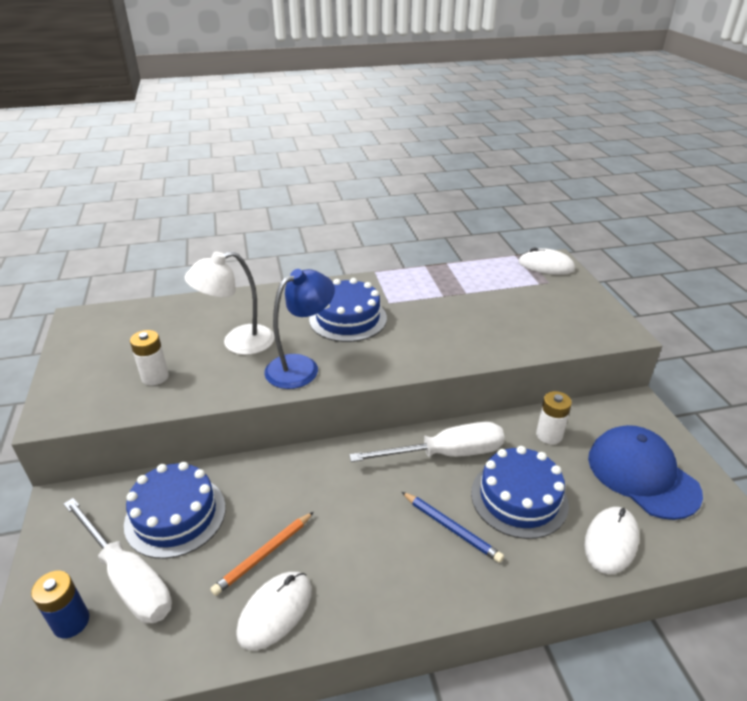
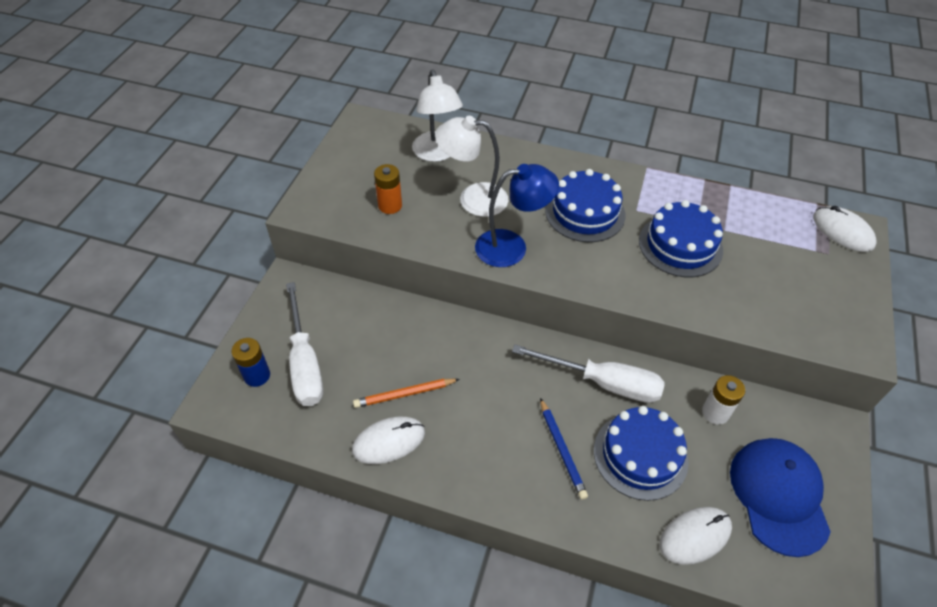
camera: 30 degrees right, 15 degrees up
(155, 377) = (390, 205): white battery -> orange battery
(175, 515) = (359, 329): blue cake -> blue cake (680, 245)
(178, 320) = (437, 154): none -> white lamp

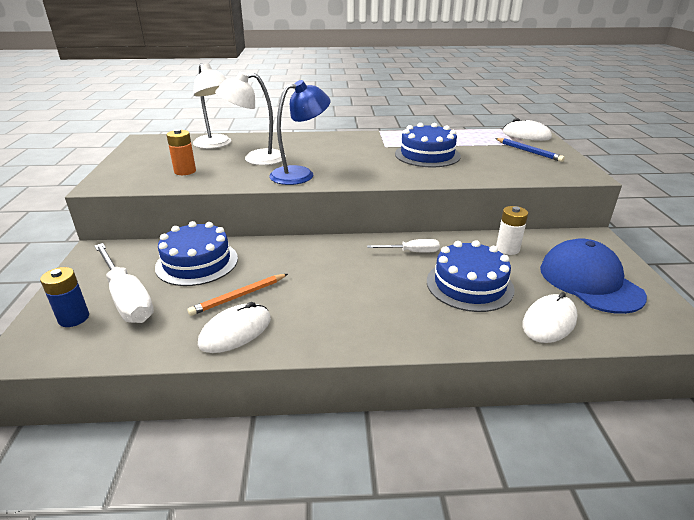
camera: 20 degrees left, 20 degrees down
(562, 450) = (403, 297): blue pencil -> blue pencil (528, 151)
(585, 212) = (348, 152): blue cake -> blue cake (197, 262)
(603, 383) = (412, 252): white screwdriver -> white screwdriver, size x0.53

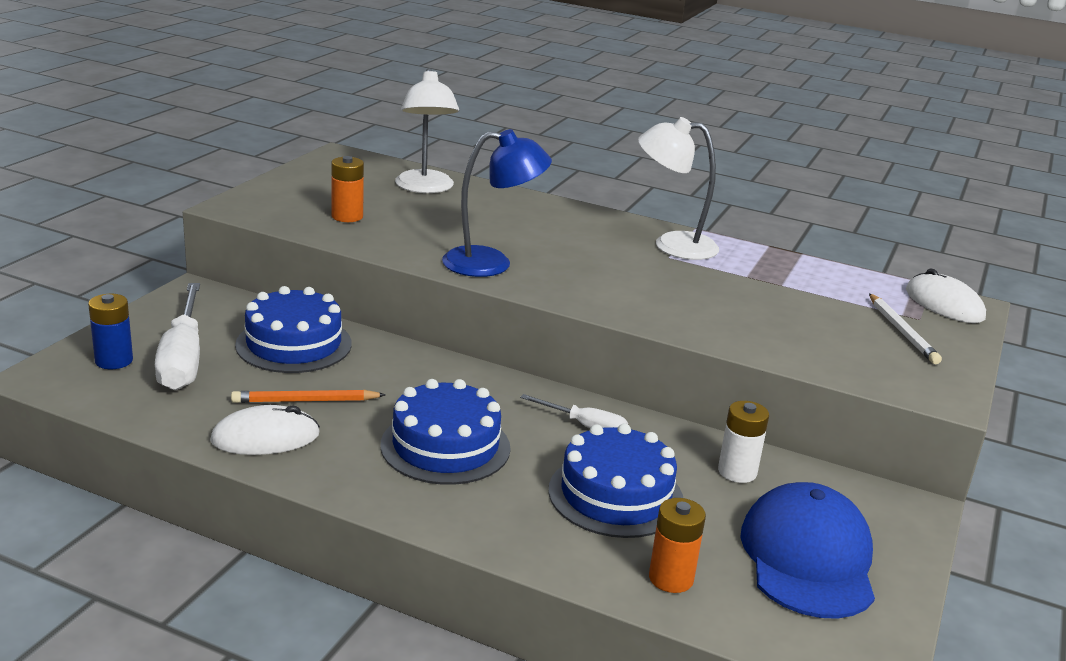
camera: 25 degrees right, 5 degrees down
(256, 159) = (456, 224): white lamp -> white lamp (672, 245)
(427, 155) = (717, 288): blue cake -> blue cake (445, 446)
(528, 151) = (901, 332): blue pencil -> white pencil
(549, 321) = (671, 578): white mouse -> orange battery

